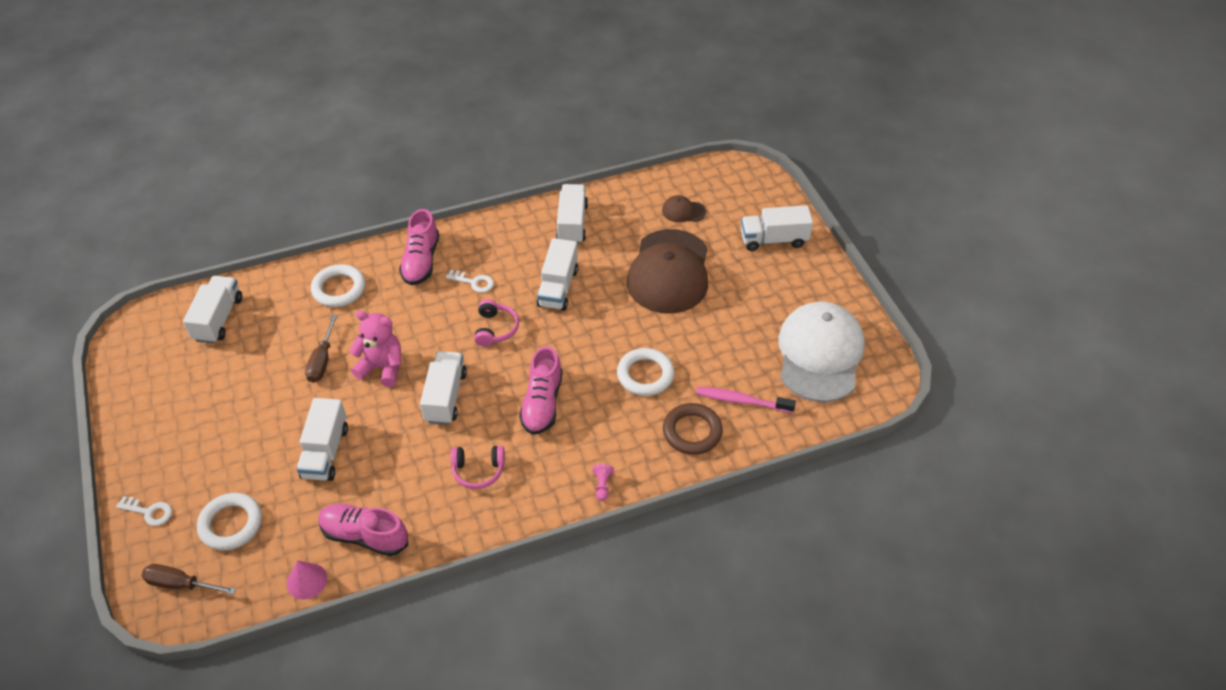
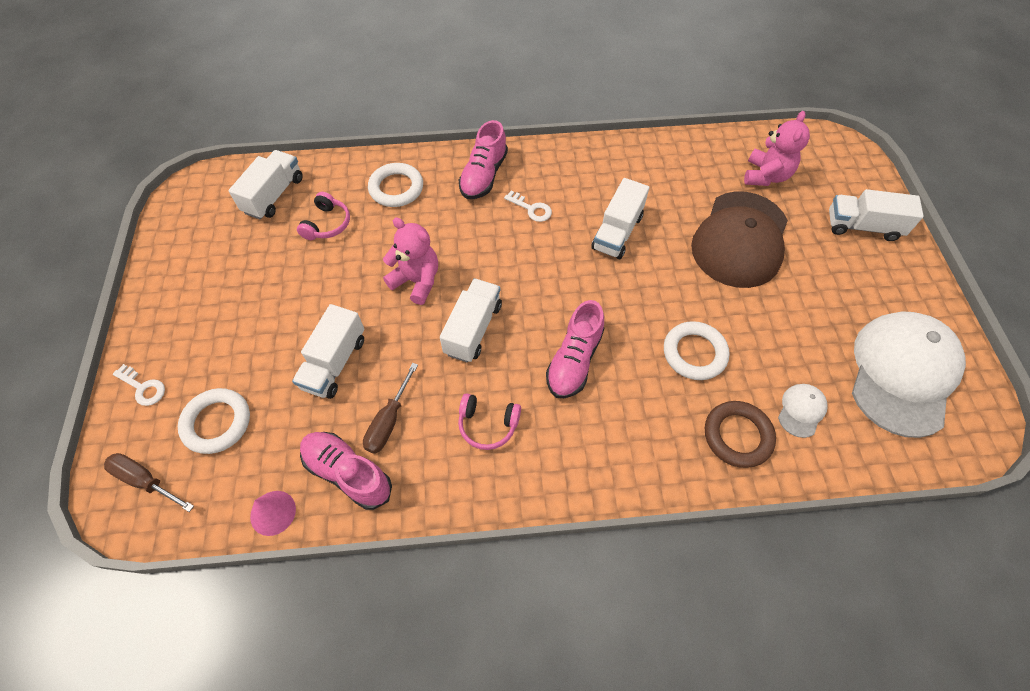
camera: 15 degrees right, 10 degrees up
(322, 360) = (359, 260): brown screwdriver -> brown screwdriver (389, 421)
(495, 329) = (542, 264): pink headphones -> pink headphones (327, 224)
(572, 224) = (645, 167): white truck -> none
(602, 485) = (622, 478): pink pawn -> none
(683, 211) = (766, 176): brown cap -> pink teddy bear
(741, 401) = (801, 410): pink toothbrush -> white cap

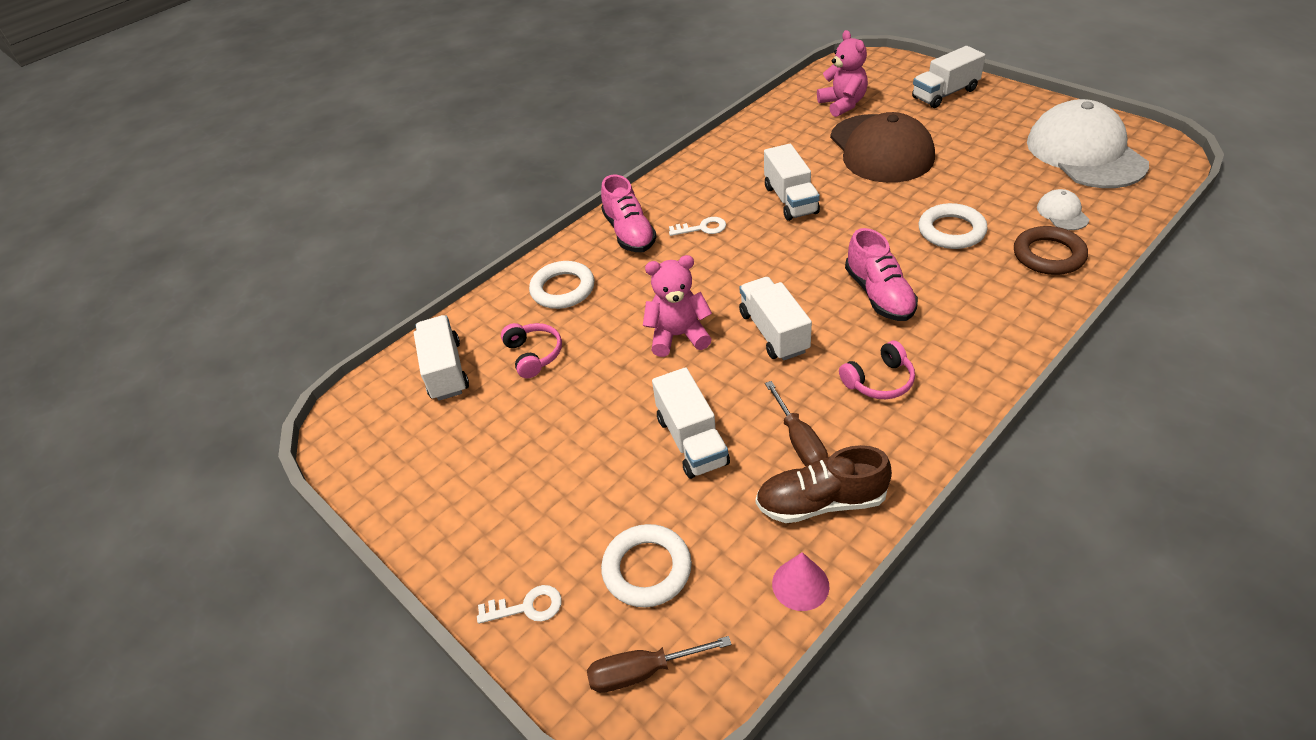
camera: 35 degrees left, 15 degrees down
(348, 473) = (820, 502): pink shoe -> brown shoe

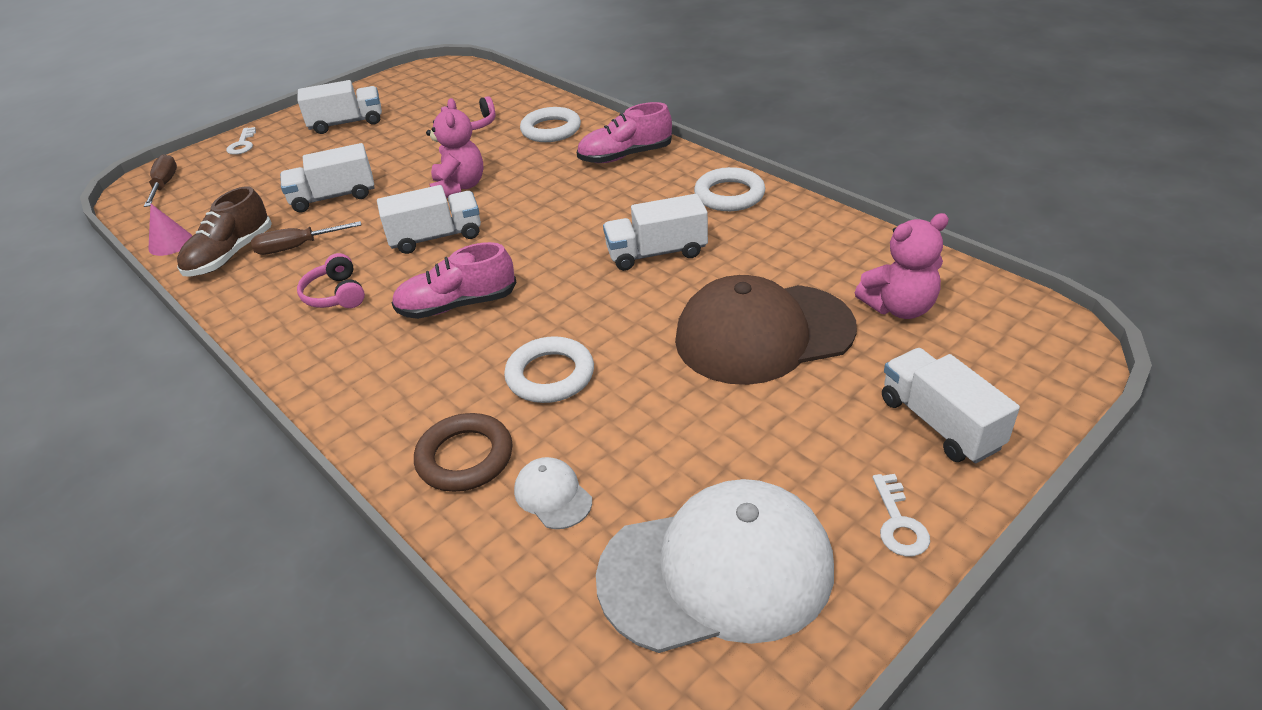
camera: 90 degrees right, 5 degrees down
(446, 371) = (474, 93): white truck -> white truck (346, 123)
(647, 569) = (234, 183): white ring -> white ring (729, 195)
(702, 228) = (619, 196): white key -> white key (898, 523)
(820, 502) = (230, 255): brown shoe -> brown shoe turned 150 degrees counterclockwise
(1062, 213) = (553, 495): white cap -> white cap turned 120 degrees counterclockwise

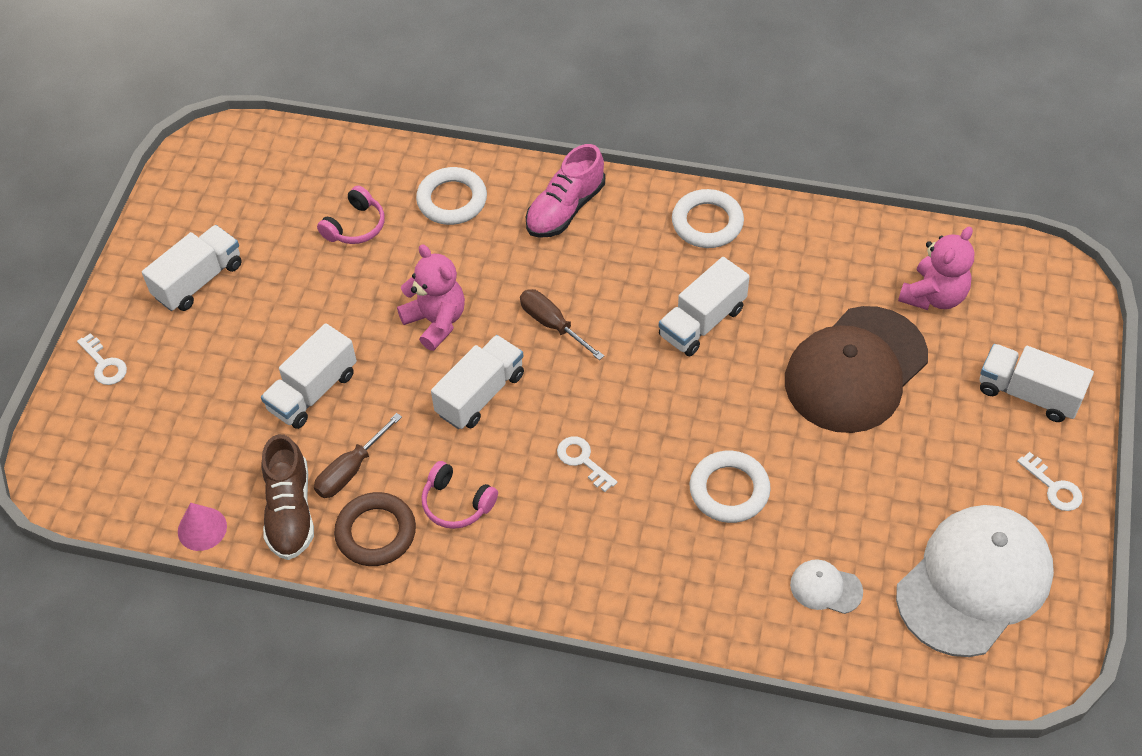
camera: 35 degrees left, 15 degrees up
(164, 185) = (85, 461): brown screwdriver -> brown screwdriver (553, 325)
(457, 305) = (582, 460): pink shoe -> white key
(465, 457) = (735, 593): brown ring -> brown ring (376, 532)

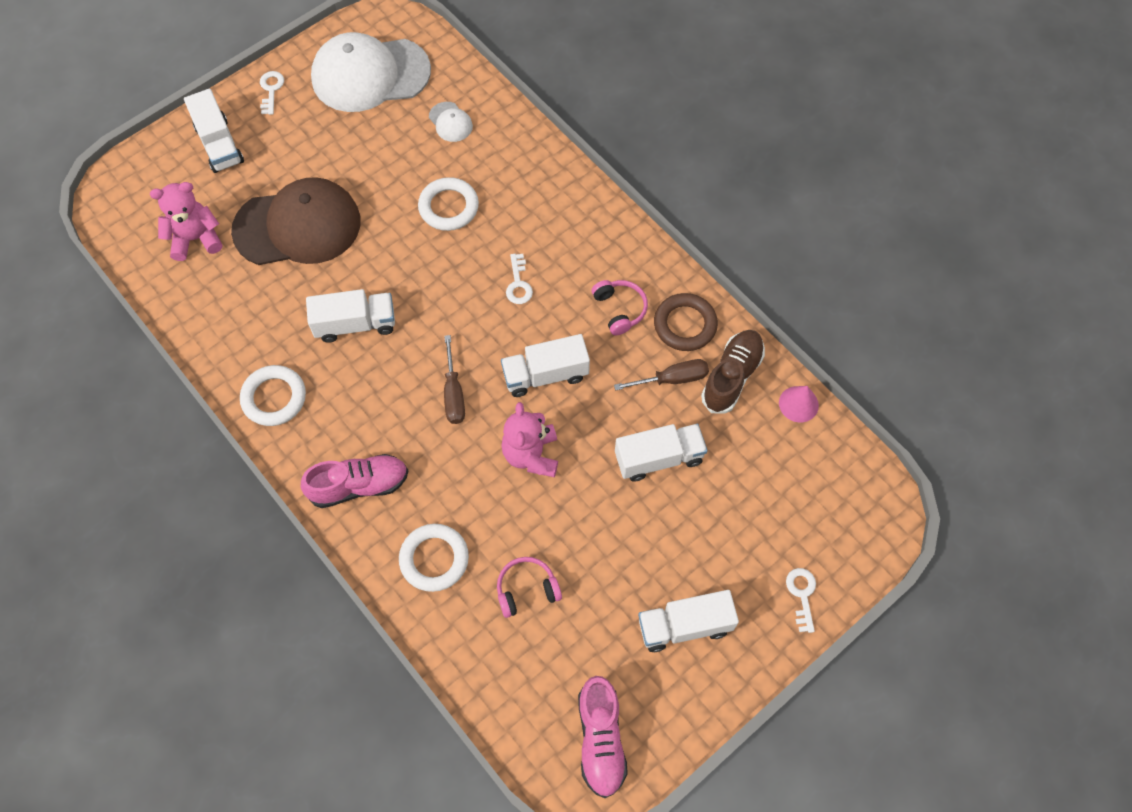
camera: 145 degrees left, 10 degrees up
(218, 172) = (600, 740): none -> pink shoe

